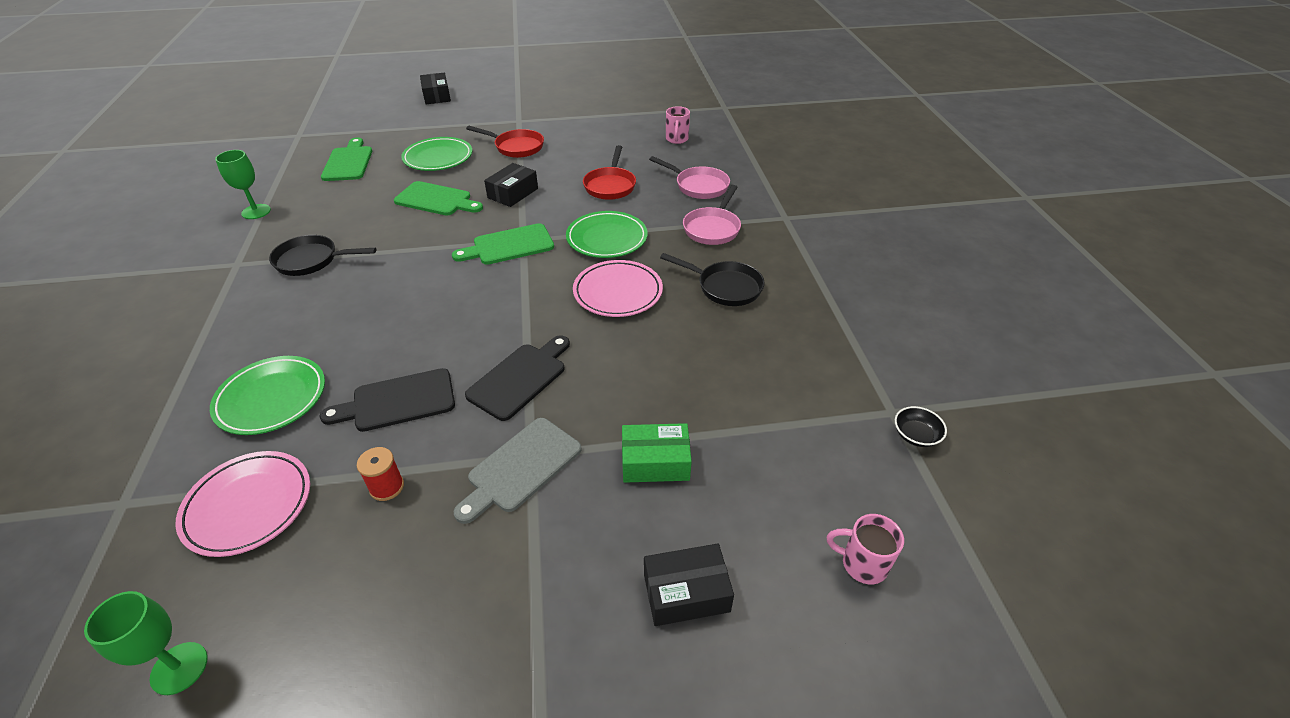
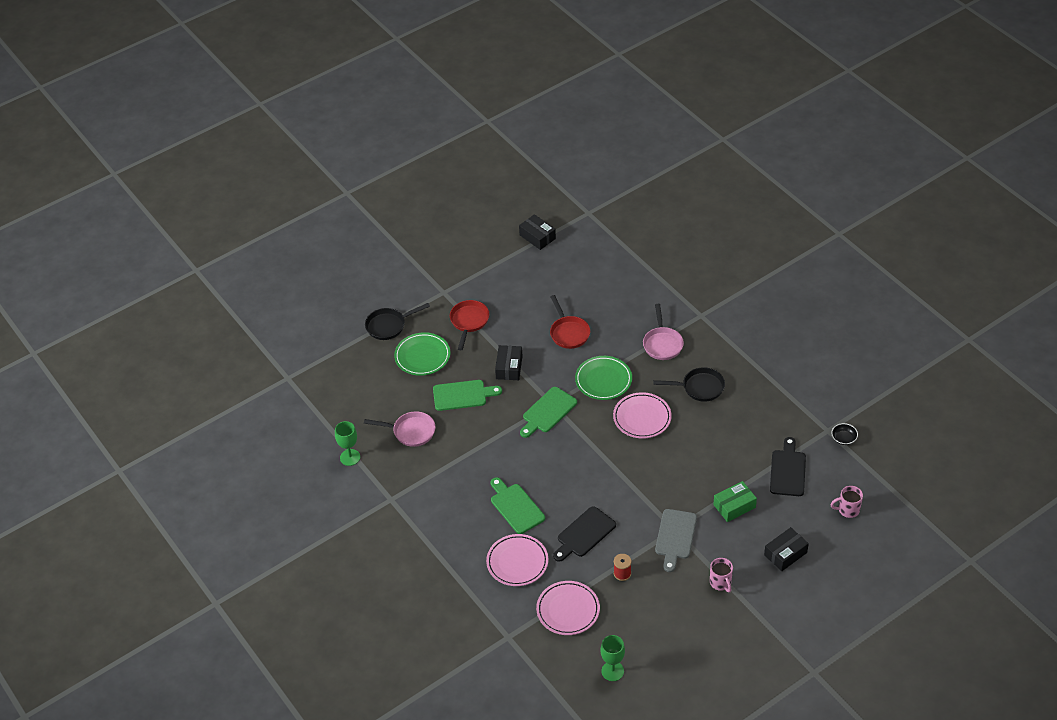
camera: 25 degrees left, 5 degrees up
(271, 398) = (517, 562): green plate -> pink plate
(311, 260) = (435, 476): black pan -> black pan (389, 326)
(348, 162) = (360, 388): green cutting board -> green cutting board (515, 507)
(437, 96) = (348, 289): black box -> black box (537, 237)
(516, 147) = (469, 322): red pan -> red pan turned 75 degrees counterclockwise
(520, 378) = (634, 494): black cutting board -> black cutting board (787, 470)
(676, 139) = (579, 266): pink mug -> pink mug (720, 583)
(698, 186) = (627, 309): pink pan -> pink pan (411, 431)

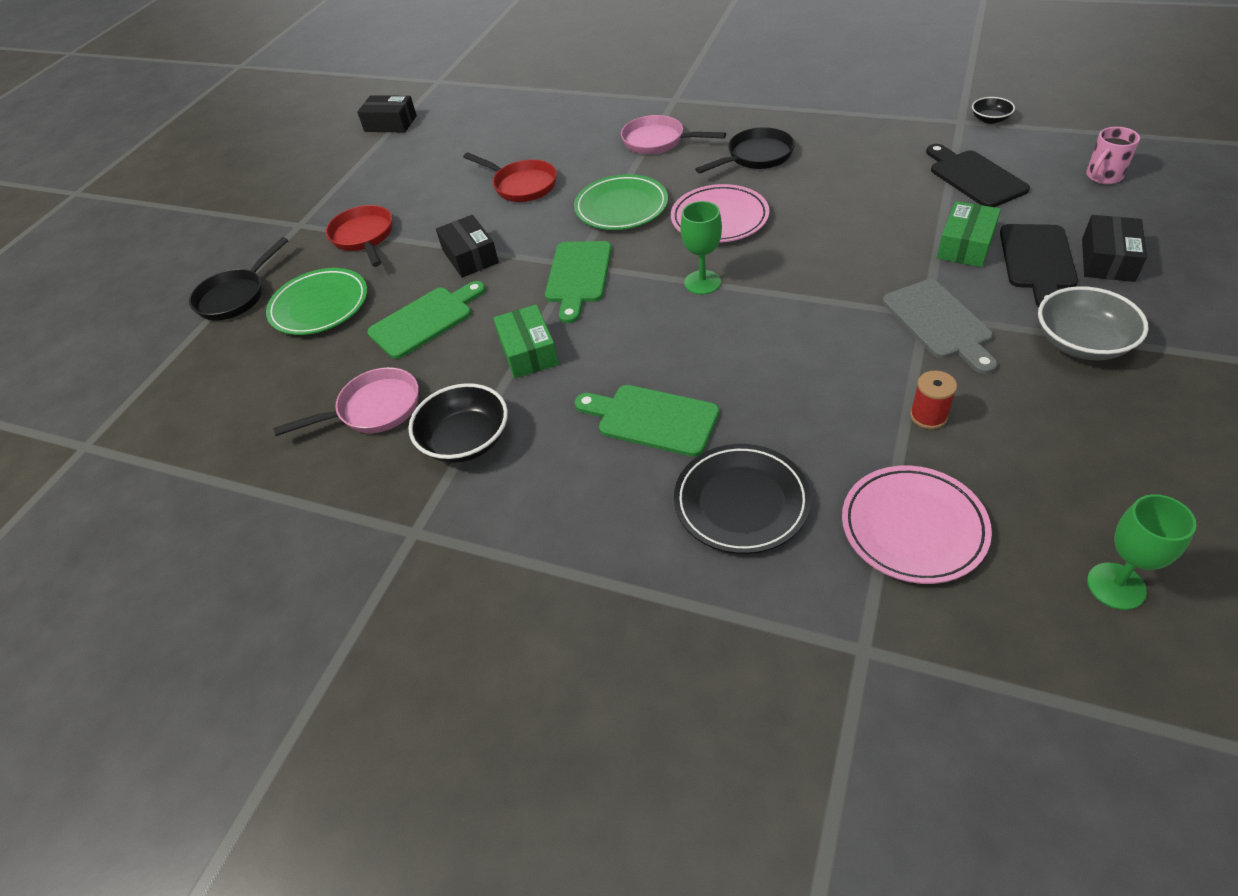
camera: 30 degrees left, 0 degrees up
(350, 457) = (283, 506): green goblet -> green goblet (702, 282)
(437, 470) = (465, 440): none -> black bowl
(493, 441) = (528, 352): none -> green box
(517, 562) = (741, 502): pink plate -> black plate
(584, 534) = (803, 395): black cutting board -> black cutting board (1037, 261)
(662, 344) = (658, 141): pink pan -> pink pan turned 150 degrees clockwise
(720, 583) = (1081, 343): pink mug -> grey bowl

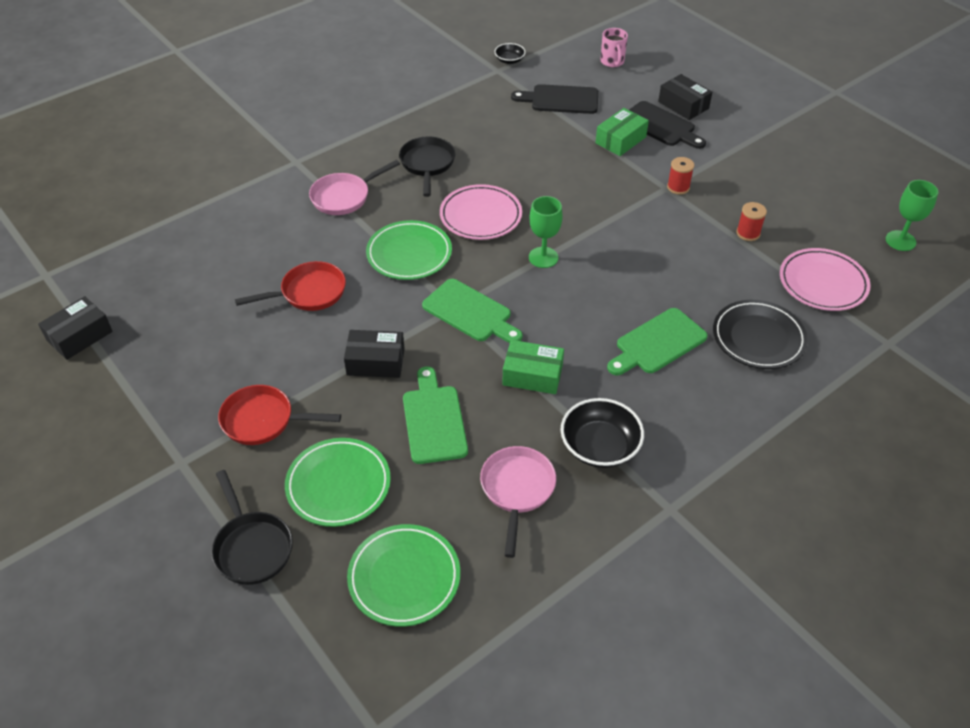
camera: 65 degrees left, 0 degrees up
(241, 388) = (404, 577): none -> green plate
(939, 323) = (678, 187): grey cutting board -> red spool
(965, 245) = (620, 140): green box -> green box turned 75 degrees clockwise
(1081, 343) = (738, 152): grey bowl -> none

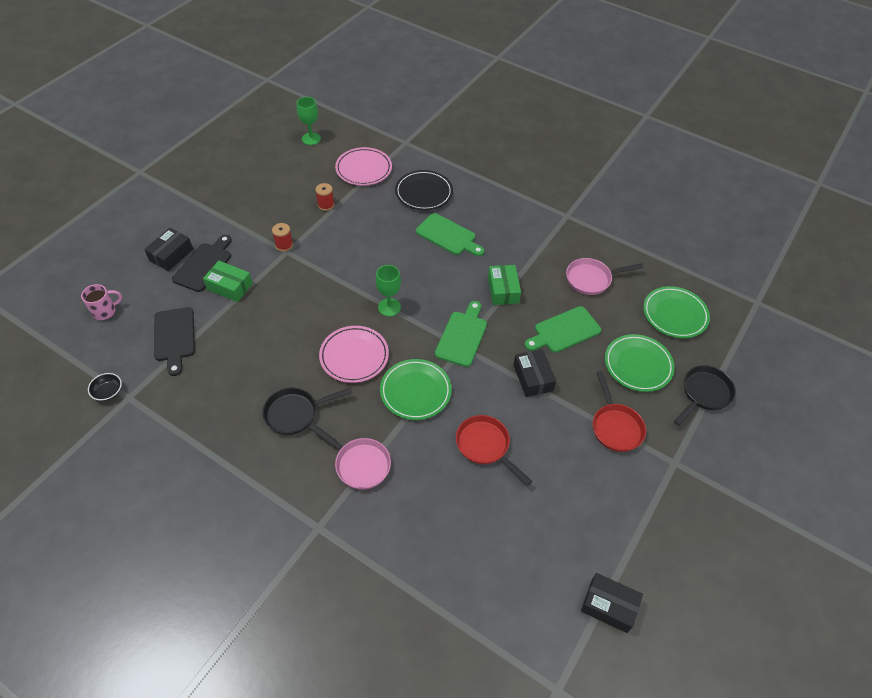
camera: 110 degrees left, 5 degrees up
(599, 446) = (541, 249): black bowl -> none

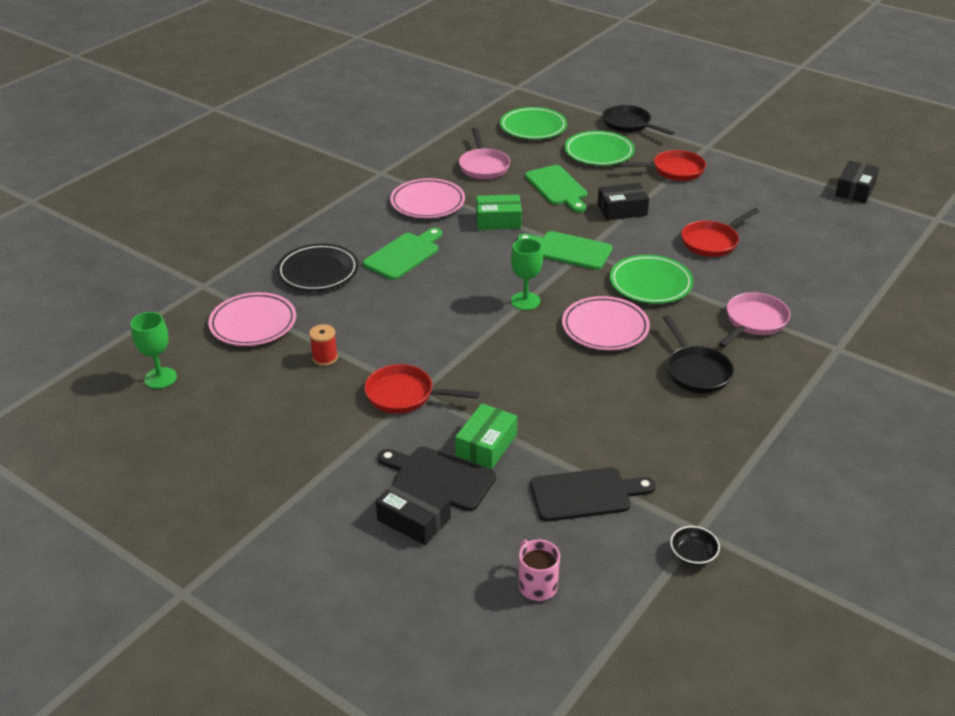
camera: 85 degrees left, 15 degrees down
(284, 245) = (405, 395): red spool -> red pan
(525, 245) = (427, 202): none -> pink plate

